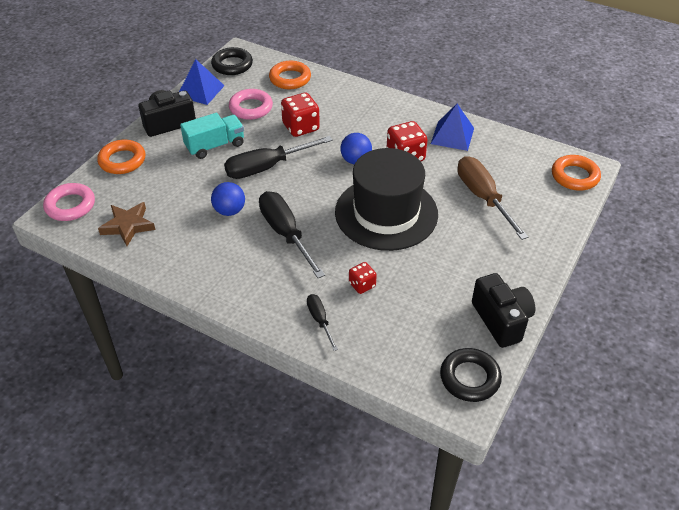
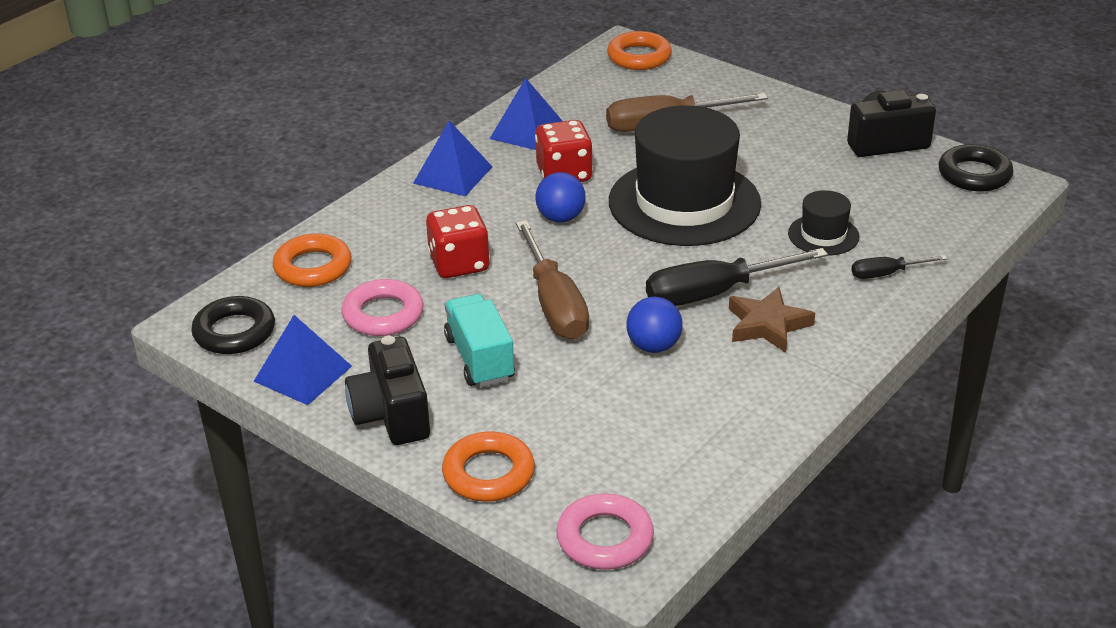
camera: 80 degrees left, 10 degrees down
(128, 226) = (672, 461): brown star -> brown star (767, 325)
(266, 167) = (554, 304): black screwdriver -> brown screwdriver
(362, 285) = (823, 235): red dice -> black hat
(392, 112) = (452, 174): none -> blue pyramid

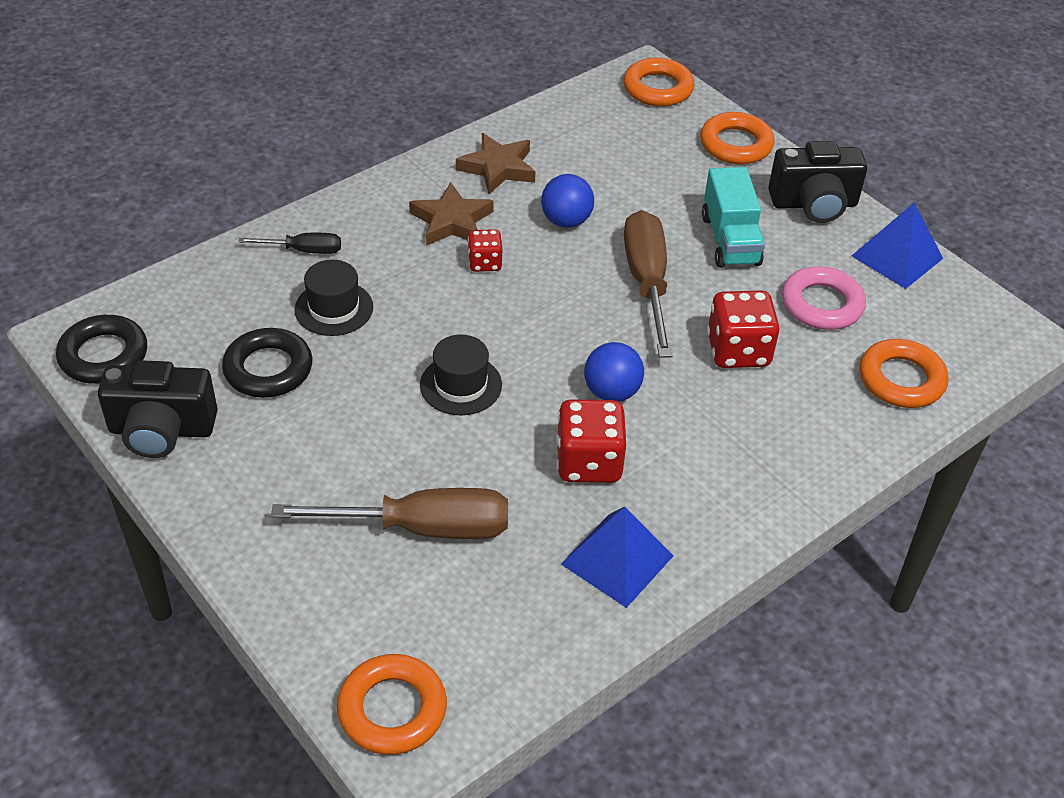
camera: 170 degrees left, 10 degrees up
(234, 332) = (972, 314): black ring -> black ring (268, 369)
(391, 415) = (813, 204): black camera -> black camera turned 90 degrees clockwise
(452, 174) = (731, 493): blue pyramid -> none
(605, 538) = (658, 88): pink ring -> orange ring
(684, 203) = (461, 385): black hat -> black hat, size x0.45
(714, 293) = (485, 263): black screwdriver -> red dice
(752, 389) = (498, 168): none -> brown star

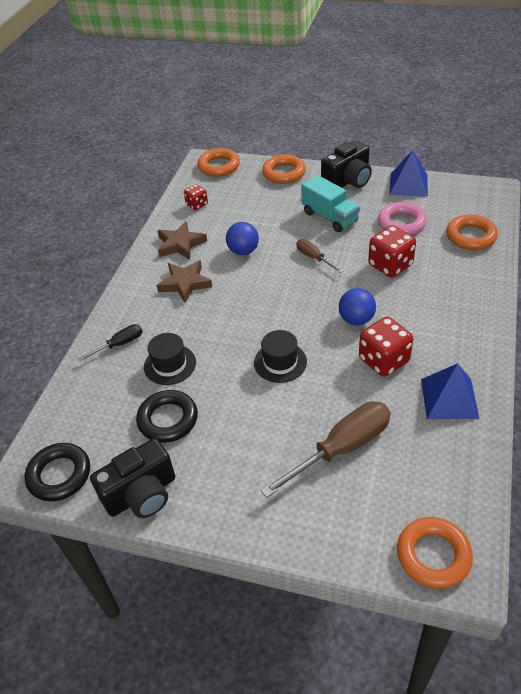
camera: 30 degrees left, 0 degrees up
(485, 263) = (225, 294): red dice -> red dice (197, 204)
(647, 282) = (314, 258): brown screwdriver -> brown screwdriver, size x0.52

